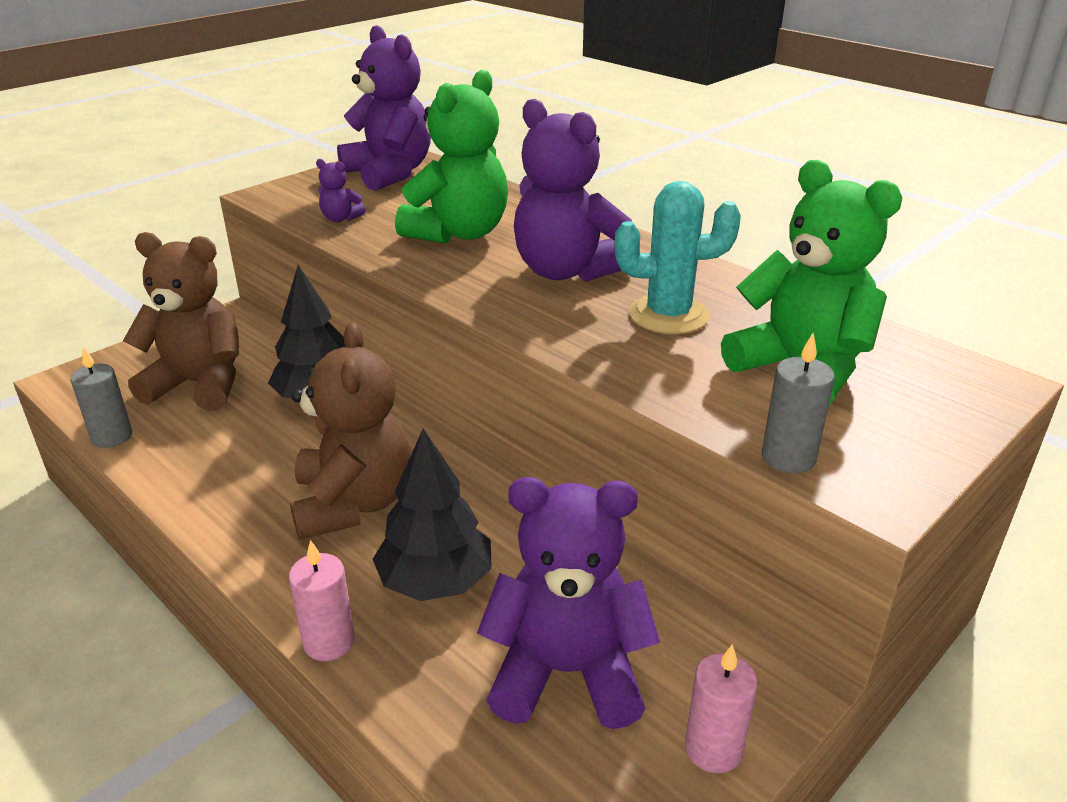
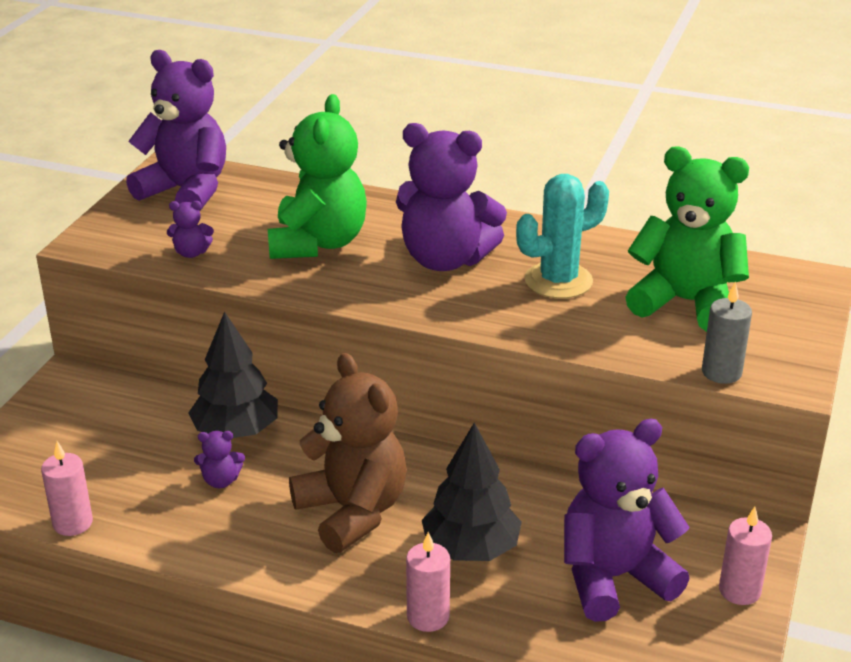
camera: 25 degrees left, 0 degrees up
(112, 437) = (73, 523): grey candle -> pink candle
(199, 384) = (107, 451): brown teddy bear -> none
(265, 437) = (221, 480): none -> purple teddy bear

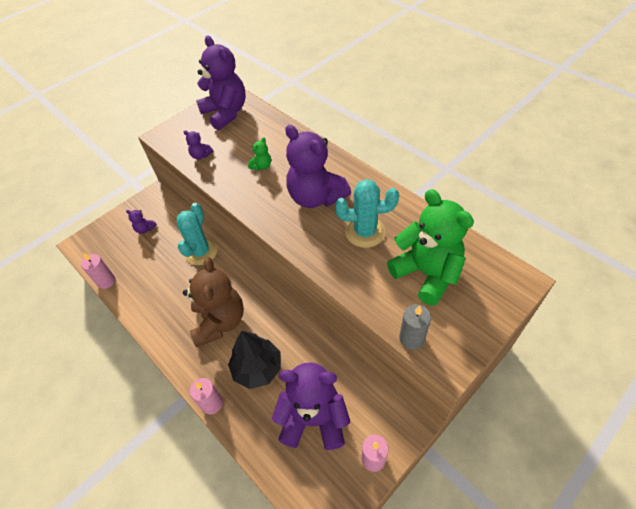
camera: 30 degrees right, 20 degrees up
(221, 480) = (177, 279): purple teddy bear -> purple teddy bear (145, 229)
(236, 431) = (201, 252): black tree -> turquoise cactus
(318, 243) = (261, 166): green teddy bear -> green teddy bear, size x0.41

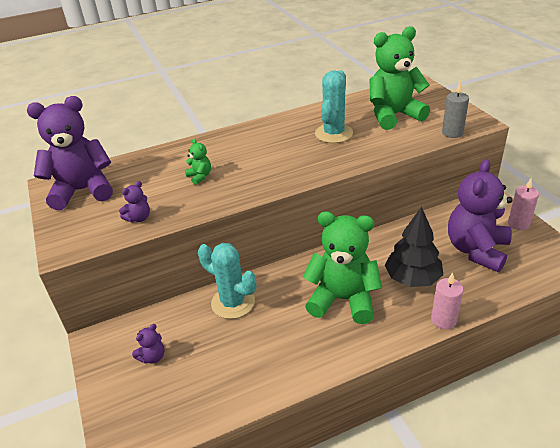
camera: 70 degrees left, 15 degrees down
(106, 281) = (218, 413): pink candle -> none
(219, 321) = (343, 299): brown teddy bear -> green teddy bear
(316, 197) = (272, 151): purple teddy bear -> none

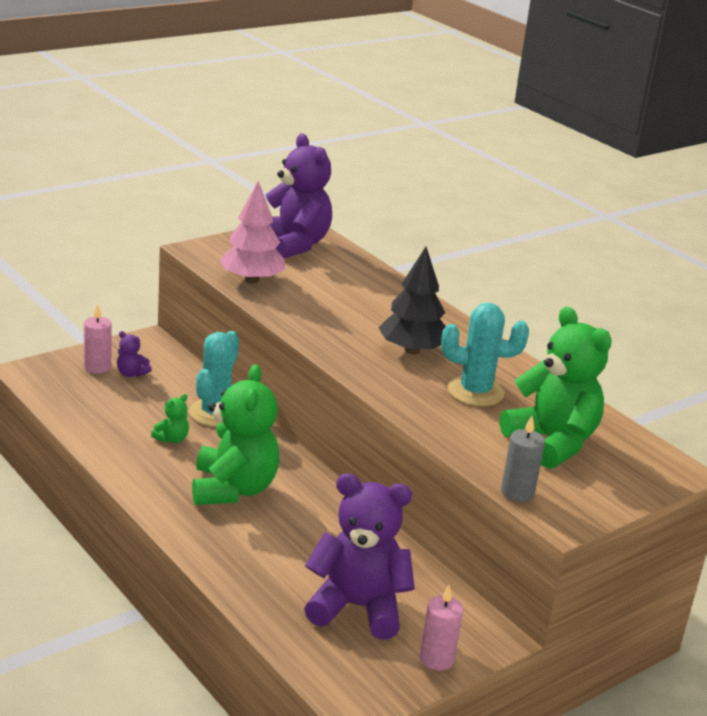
camera: 70 degrees right, 10 degrees down
(139, 218) = (252, 280): purple teddy bear -> pink tree
(200, 176) = (339, 305): green teddy bear -> green teddy bear (172, 439)
(412, 278) = (283, 545): black tree -> black tree (412, 350)
(443, 320) = (210, 566): pink candle -> pink candle (97, 367)

